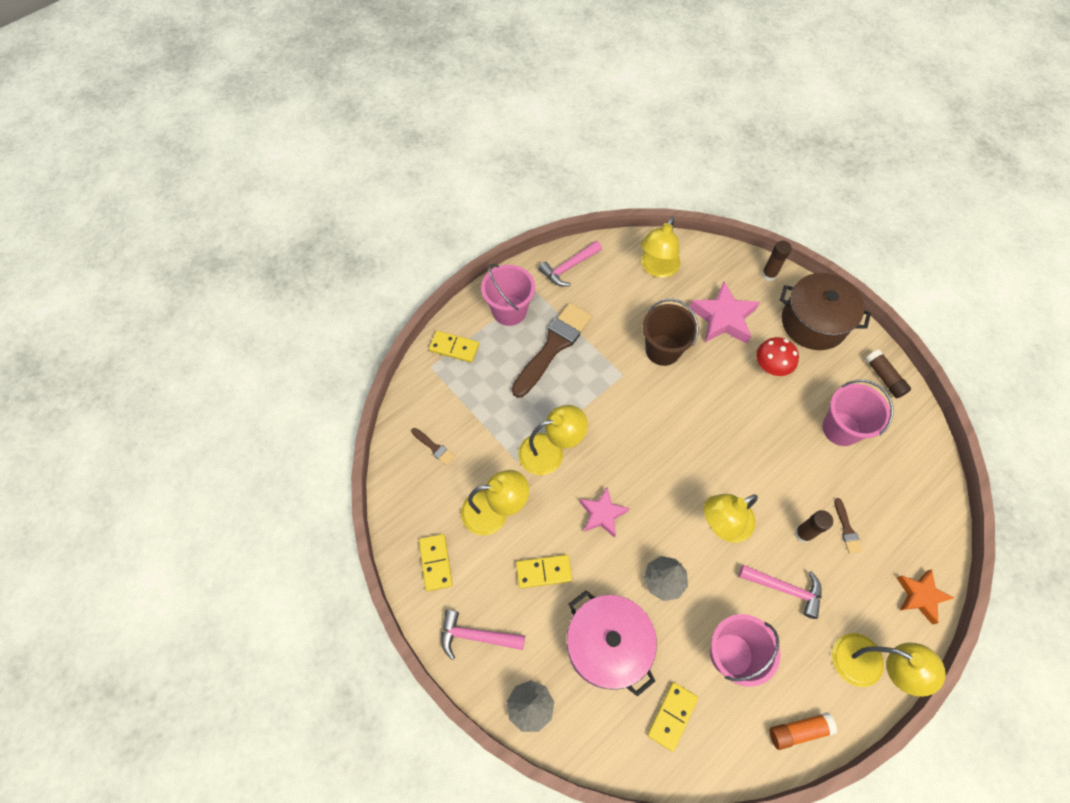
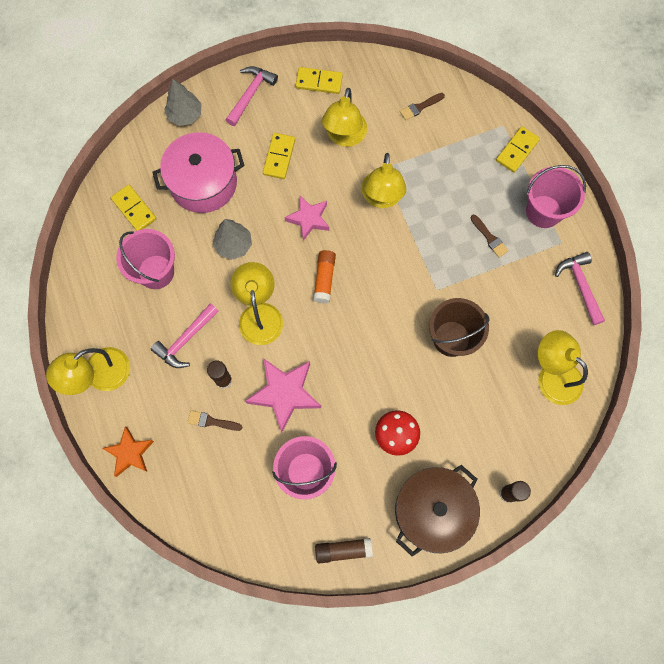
camera: 110 degrees right, 10 degrees up
(553, 346) = (489, 238): brown brush -> brown brush, size x0.43
(723, 318) = (469, 416): pink star -> pink star (284, 394)
(798, 731) = (81, 296): orange glue stick -> orange glue stick (324, 279)

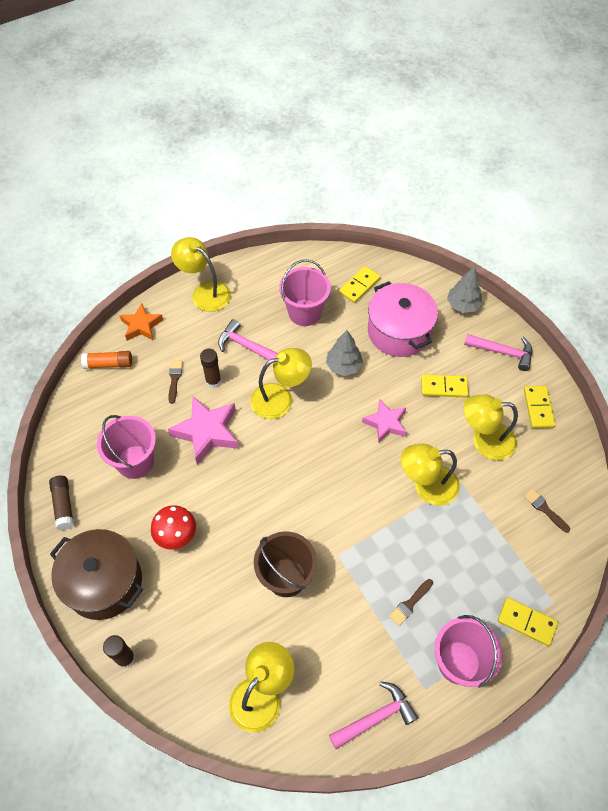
camera: 80 degrees right, 15 degrees down
(324, 279) = (326, 447): orange glue stick -> orange glue stick (108, 364)

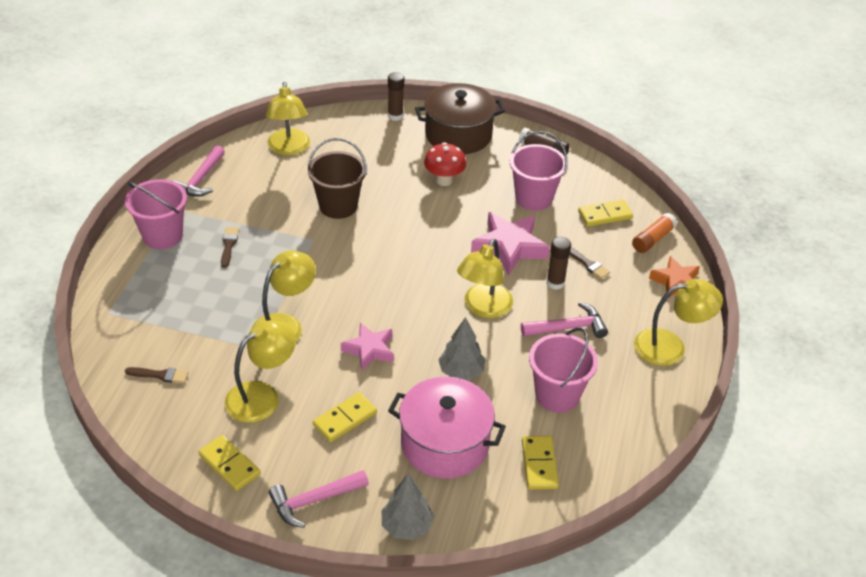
camera: 135 degrees right, 15 degrees down
(526, 622) = (123, 287): yellow domino -> yellow domino (605, 215)

